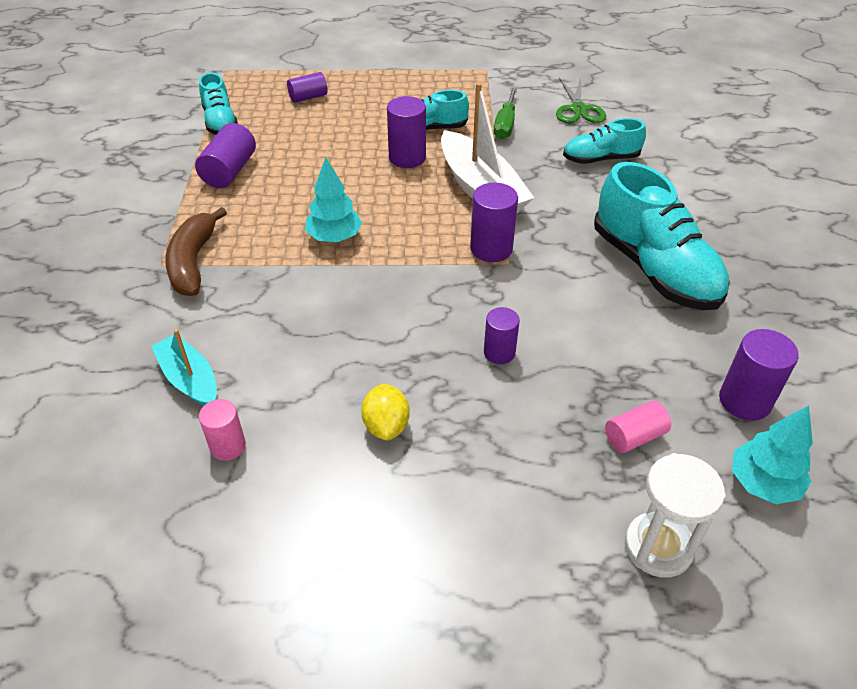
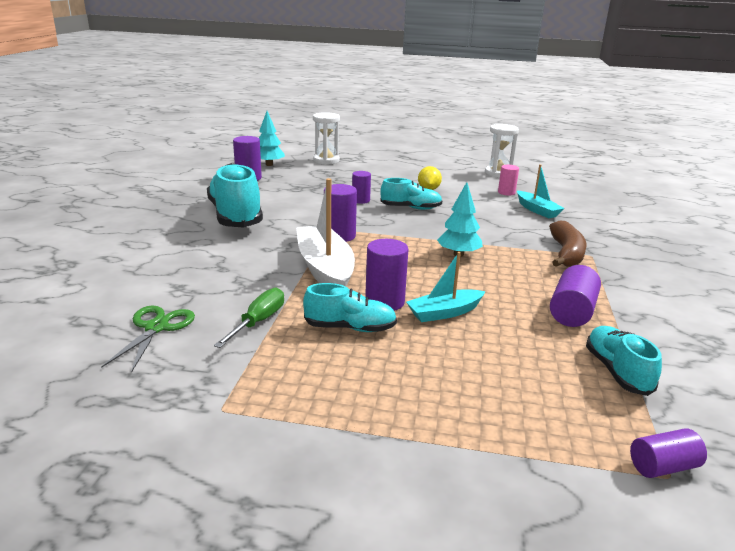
camera: 170 degrees left, 20 degrees down
(221, 564) = (498, 173): none -> white hourglass
(308, 97) = (506, 395): purple cylinder -> purple cylinder (663, 466)
(351, 154) = (444, 313): none -> turquoise boat
(600, 159) = (193, 277): turquoise shoe -> turquoise shoe (411, 208)
(634, 436) = (312, 176): pink cylinder -> none

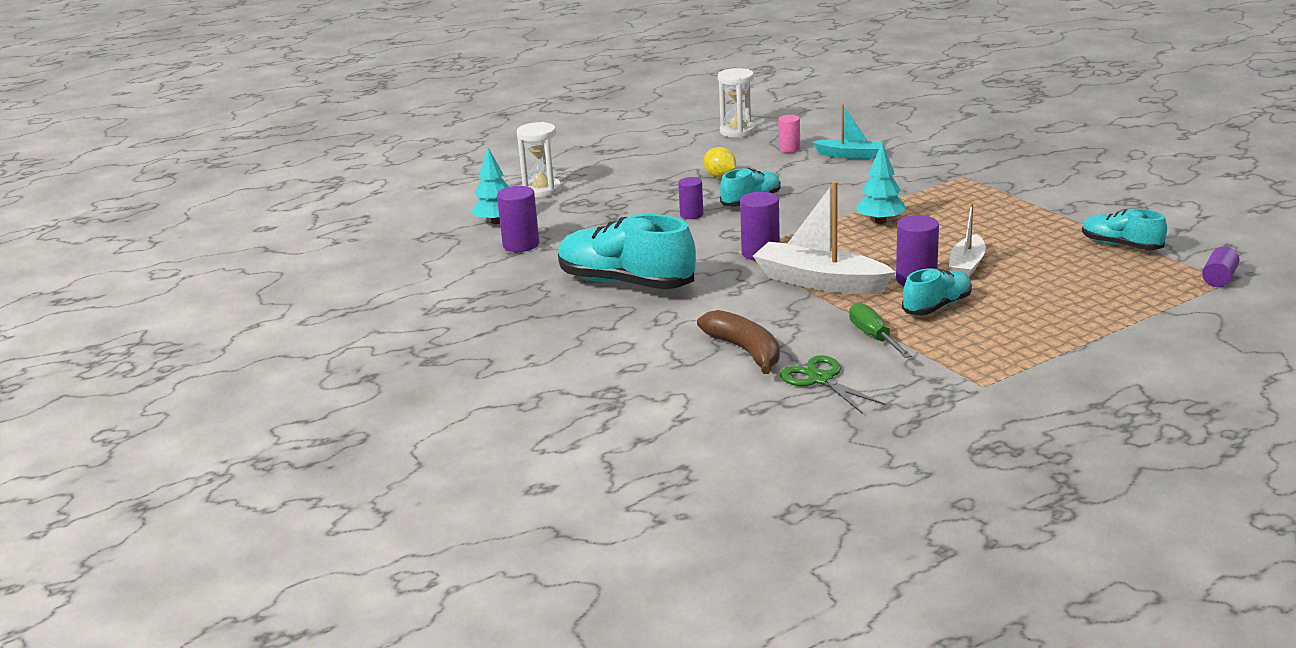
camera: 40 degrees left, 0 degrees up
(444, 313) = (967, 265): turquoise boat -> white boat
(566, 253) = (946, 183): brown banana -> brown banana (745, 351)
(572, 312) = (1033, 224): purple cylinder -> none

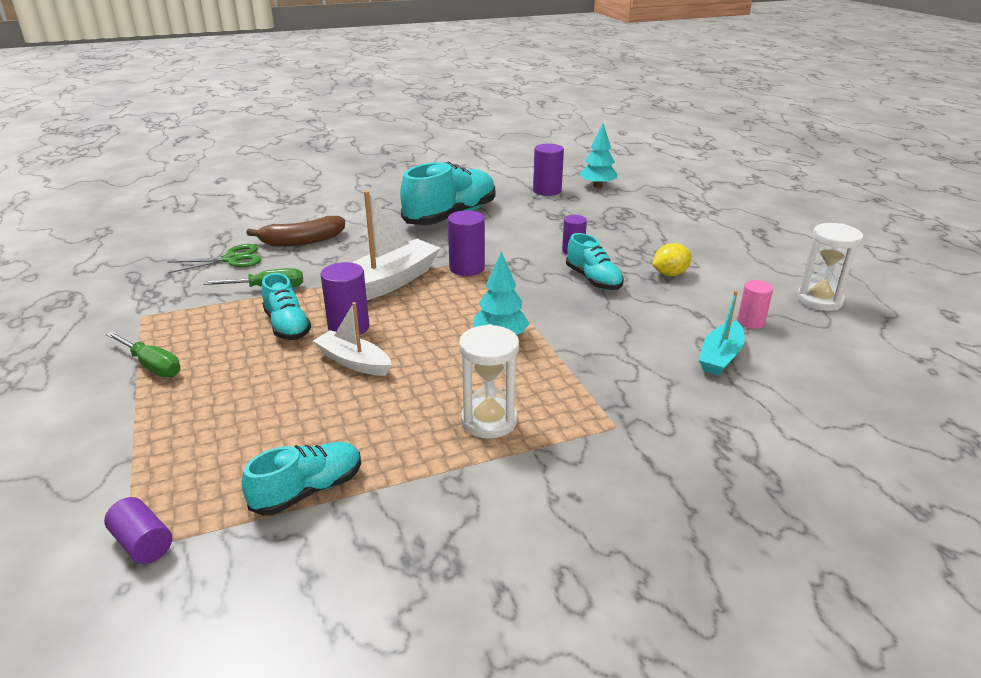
camera: 100 degrees right, 5 degrees up
(542, 190) = (660, 202): white hourglass -> white hourglass (489, 421)
(1055, 346) = (152, 366): none -> green screwdriver

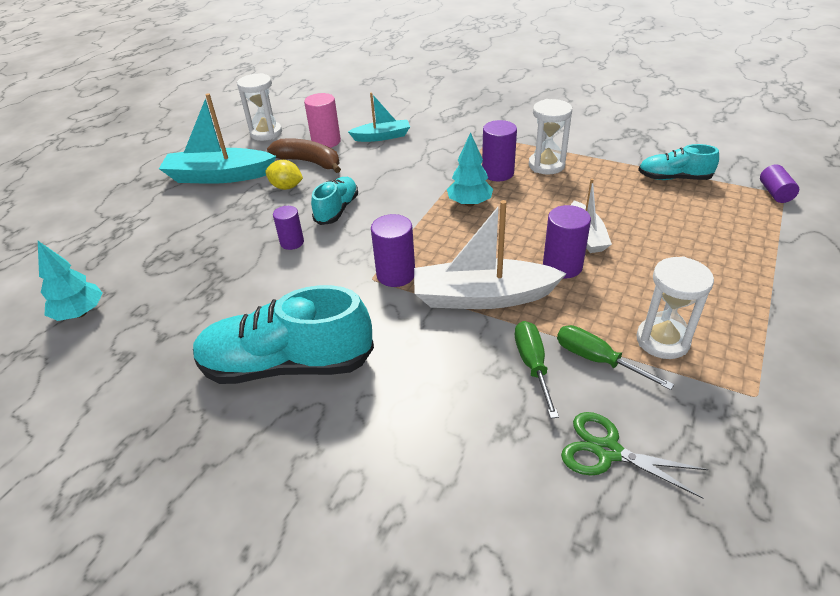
camera: 130 degrees left, 10 degrees up
(152, 366) = (753, 314): green screwdriver -> green screwdriver (532, 364)
(226, 316) = (662, 340): none -> white hourglass
(287, 326) = (611, 295): turquoise shoe -> none
(302, 241) = (494, 433): brown banana -> brown banana (309, 162)
(547, 191) = (128, 342): purple cylinder -> purple cylinder (497, 173)
(736, 256) = (219, 176): none -> turquoise boat
(750, 322) = (326, 142): pink cylinder -> pink cylinder, size x1.52

